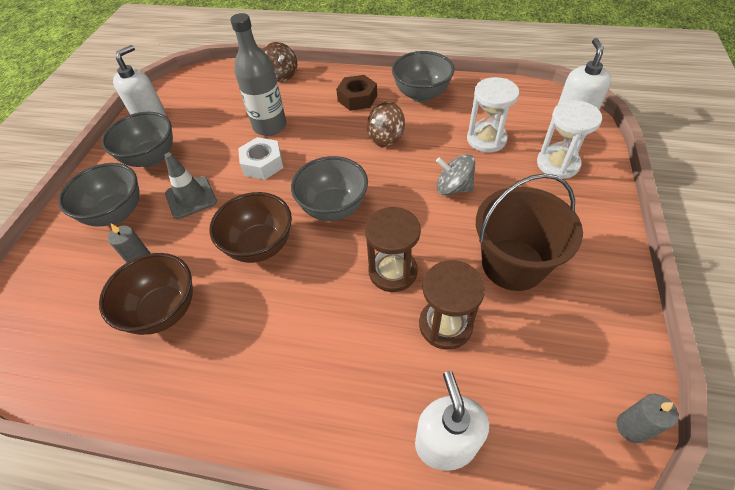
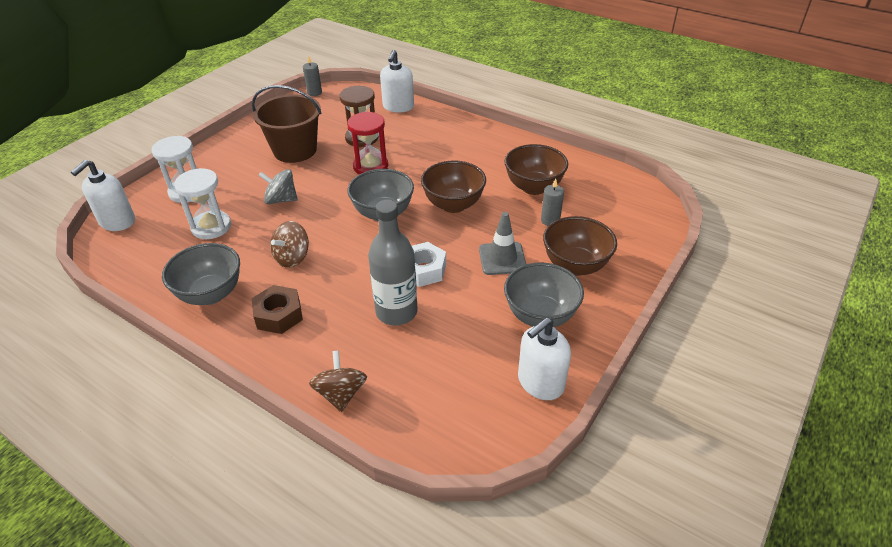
camera: 160 degrees left, 10 degrees down
(116, 213) = (575, 266): grey bowl -> brown bowl
(385, 138) = (292, 257): brown spinning top -> brown spinning top turned 150 degrees clockwise
(392, 271) = (370, 166): brown hourglass -> red hourglass
(453, 188) = (281, 200): grey spinning top -> grey spinning top turned 150 degrees clockwise

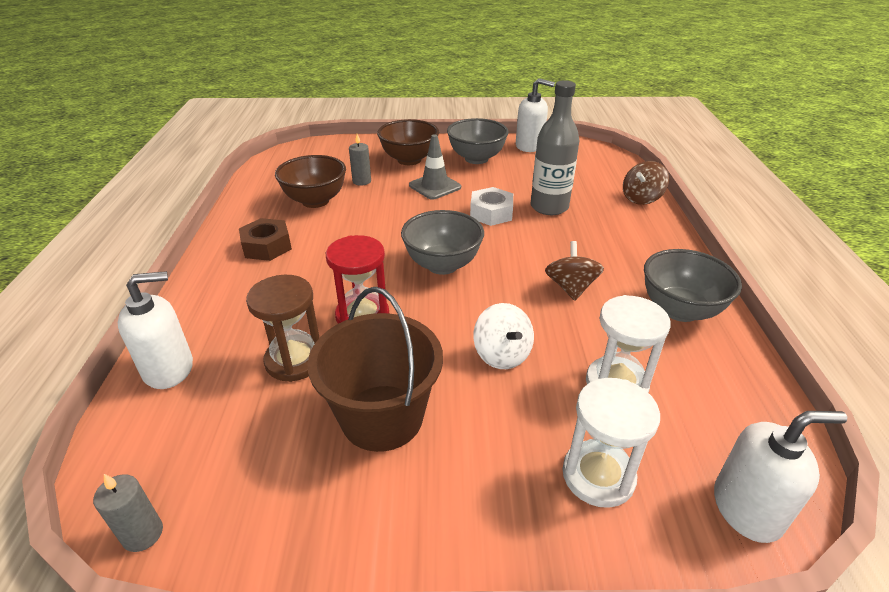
camera: 125 degrees left, 5 degrees down
(279, 315) = (634, 257): brown nut -> brown nut (267, 246)
(281, 200) = (502, 354): grey spinning top -> white spinning top
(292, 257) = (571, 288): brown spinning top -> brown spinning top turned 90 degrees counterclockwise
(453, 205) = (385, 231): brown bowl -> none

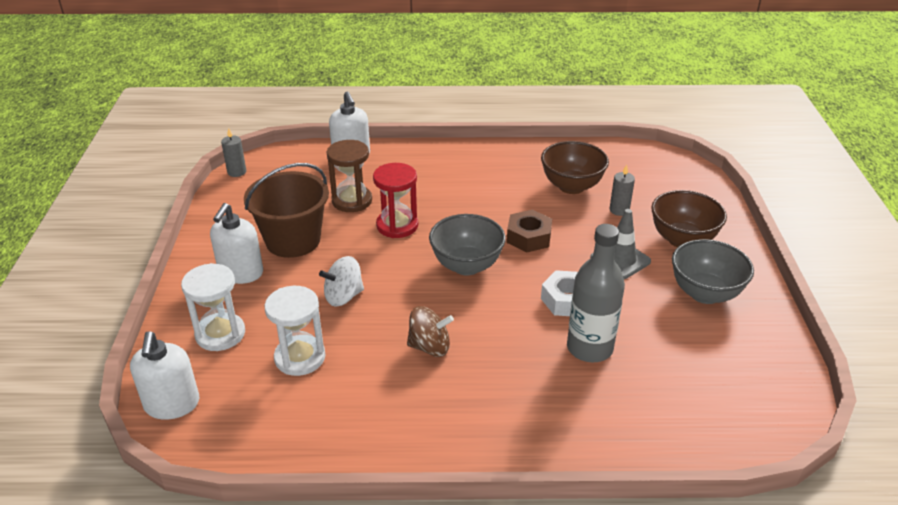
camera: 90 degrees right, 0 degrees up
(267, 246) = (491, 171): brown nut -> brown nut (529, 237)
(529, 146) = (767, 346): white soap dispenser -> white soap dispenser (241, 273)
(641, 198) = (630, 443): brown spinning top -> none
(679, 310) = (390, 423): grey bowl -> none

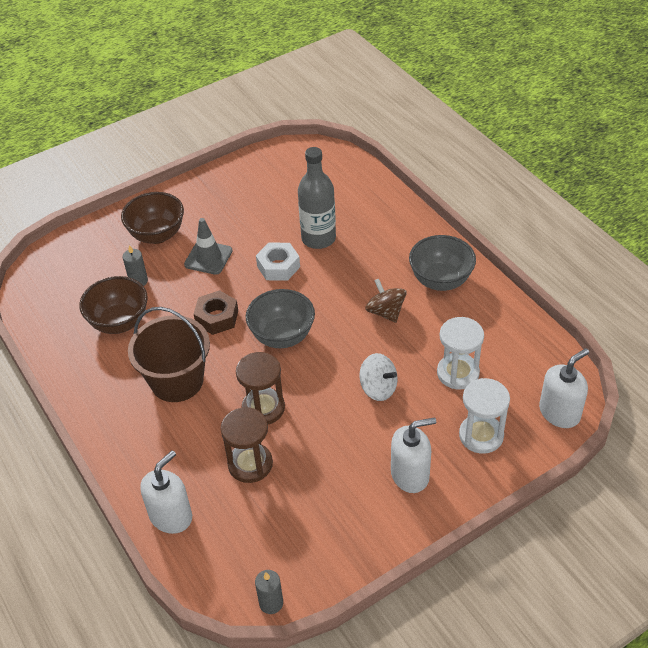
camera: 120 degrees left, 10 degrees up
(293, 240) = (340, 469): brown bucket -> brown bucket (177, 381)
(397, 225) = (263, 408): red hourglass -> brown hourglass
(705, 293) = (216, 207): grey bowl -> grey bowl (440, 281)

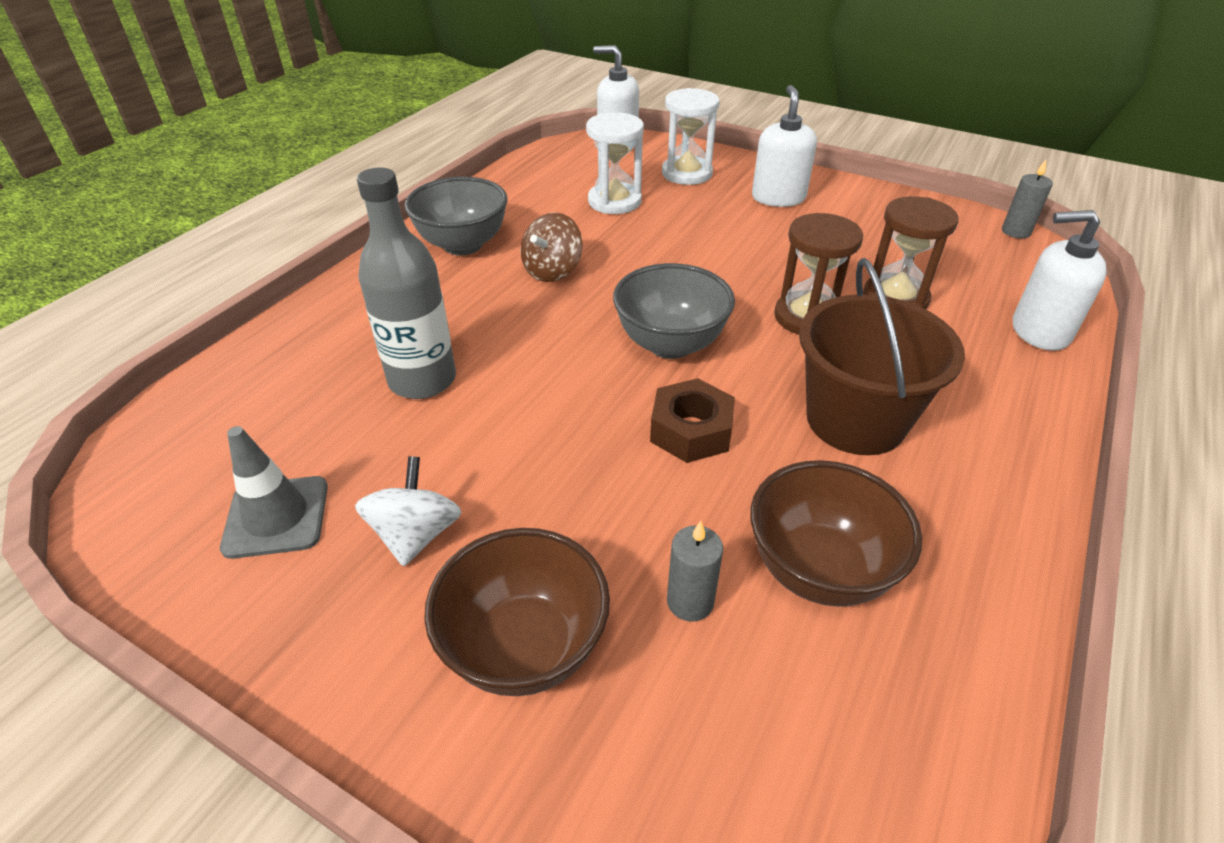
camera: 120 degrees left, 5 degrees down
(208, 258) = (550, 511): grey traffic cone -> grey traffic cone (276, 517)
(278, 266) = (520, 403): white nut -> none
(378, 388) = (686, 243): white spinning top -> white spinning top (416, 534)
(410, 475) = (778, 198): white soap dispenser -> white soap dispenser turned 45 degrees clockwise

